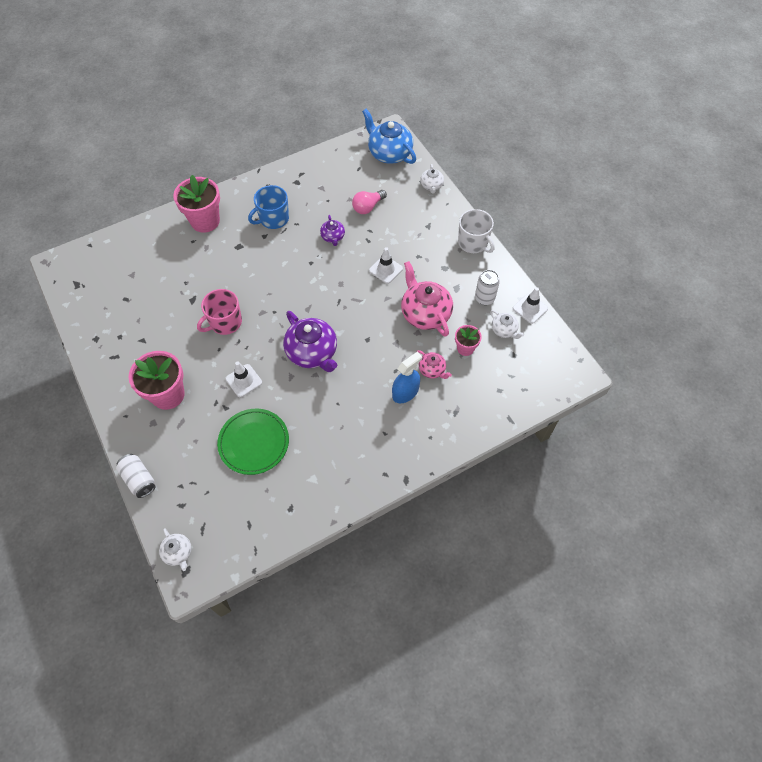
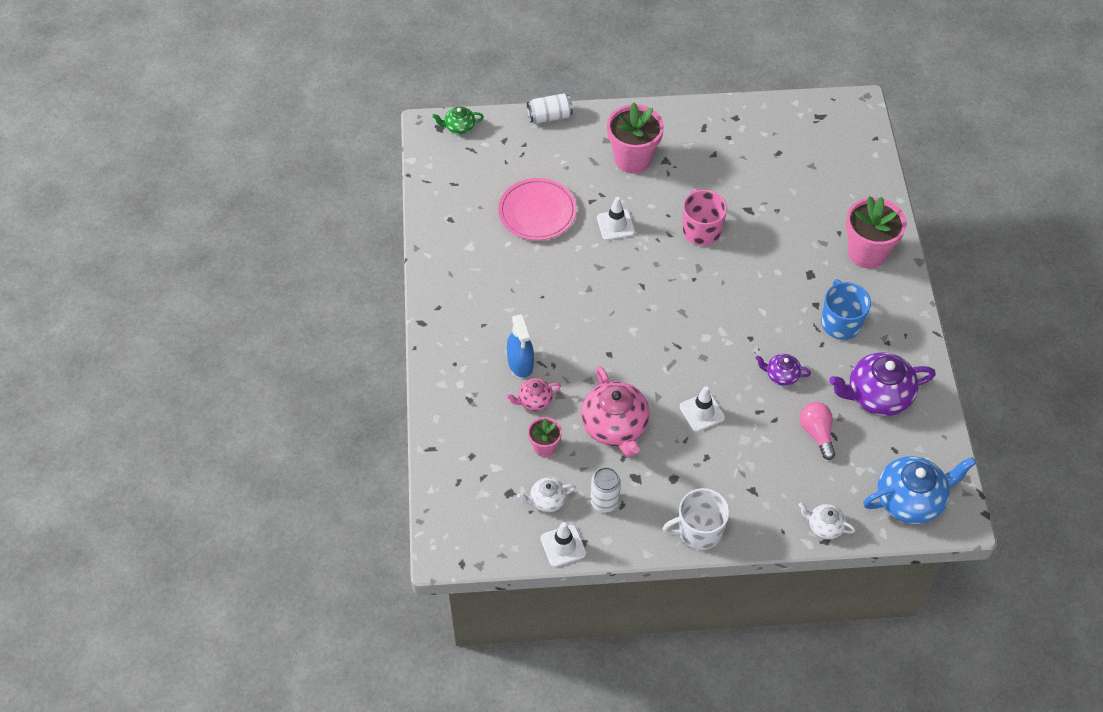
camera: 115 degrees right, 5 degrees down
(178, 553) = (459, 127): white teapot -> green teapot
(254, 443) = (537, 212): green plate -> pink plate
(312, 353) = (618, 296): purple teapot -> purple teapot (877, 396)
(425, 313) = (615, 426): pink teapot -> pink teapot turned 75 degrees clockwise

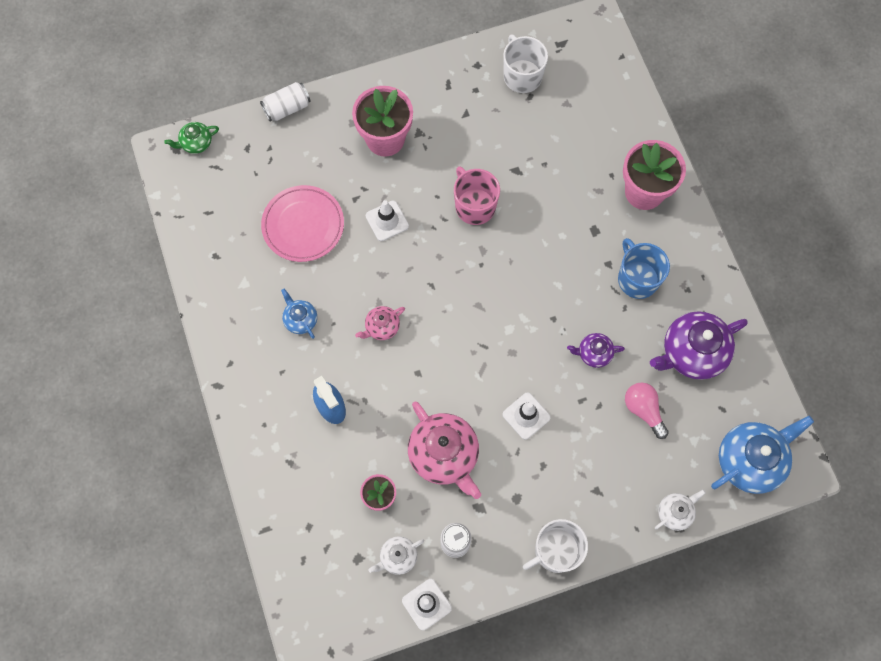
camera: 15 degrees left, 15 degrees up
(512, 286) = (300, 319): none -> blue teapot
(534, 400) = (356, 446): pink teapot -> pink teapot (382, 327)
(775, 135) = (522, 76): none -> white mug
(824, 526) = (675, 512): white teapot -> white teapot turned 135 degrees clockwise

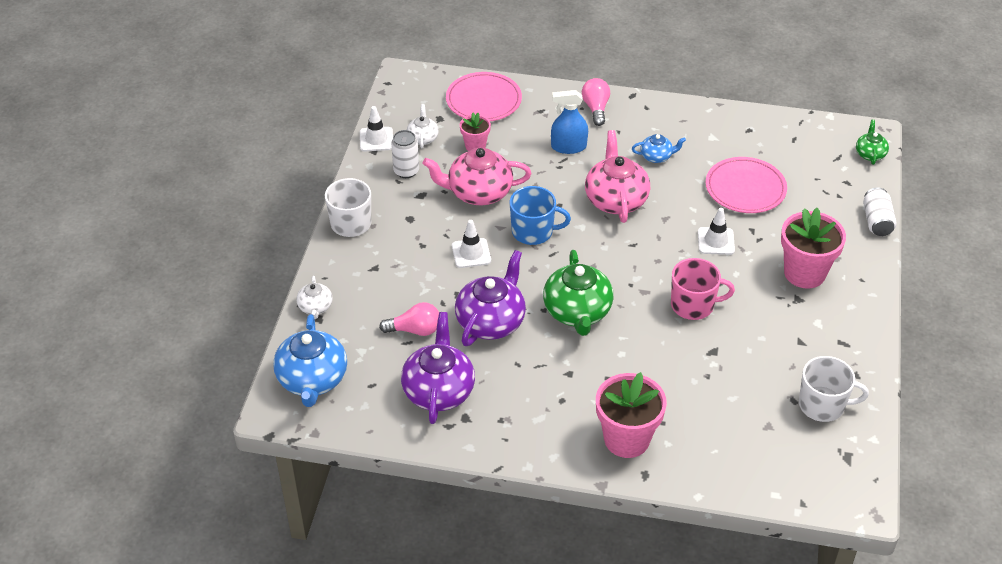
camera: 120 degrees right, 25 degrees down
(257, 410) = (596, 108): none -> pink light bulb
(305, 529) = (483, 100): none -> pink plate
(382, 327) = (615, 199): pink teapot -> pink teapot, size x1.95
(539, 290) = (577, 312): none -> green teapot
(593, 353) = (491, 321): purple teapot -> purple teapot, size x1.95
(637, 278) = (539, 387): blue mug -> blue mug (533, 231)

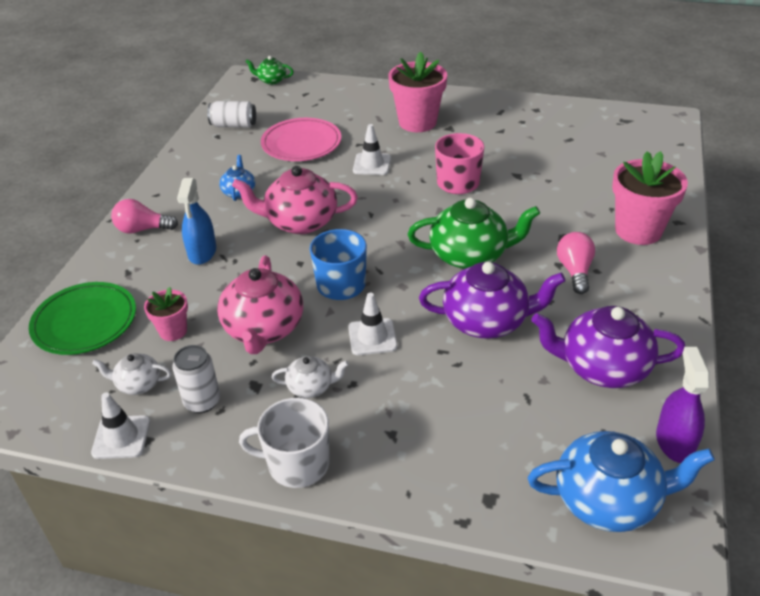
camera: 85 degrees left, 5 degrees down
(315, 307) = (469, 502): white teapot -> white teapot (311, 387)
(361, 425) = (674, 442): none -> purple spray bottle
(415, 330) = (505, 390): pink light bulb -> pink light bulb (575, 271)
(483, 100) = (85, 322): pink plate -> green plate
(491, 321) = (487, 321): purple teapot -> purple teapot turned 150 degrees clockwise
(822, 405) = (572, 126): white mug -> none
(877, 221) = (357, 85): white can -> white can (234, 125)

